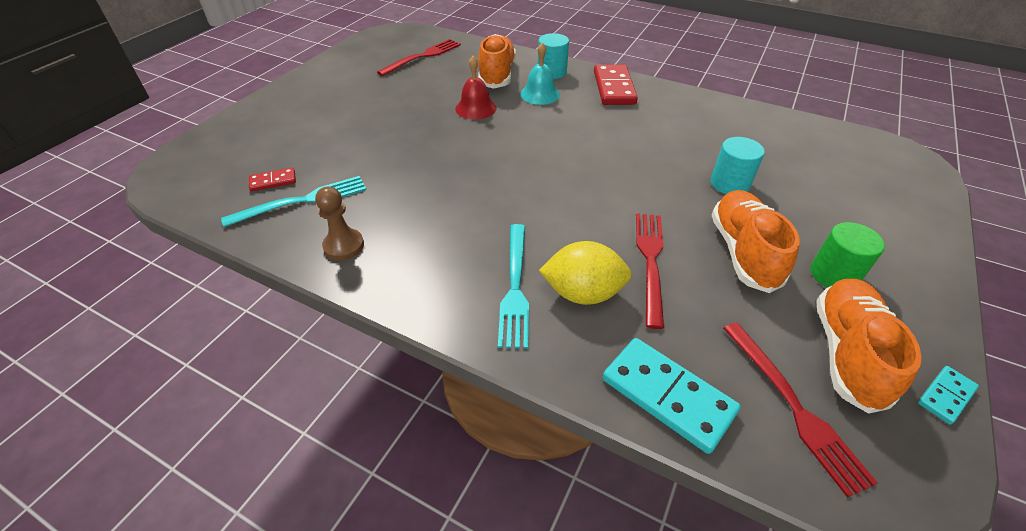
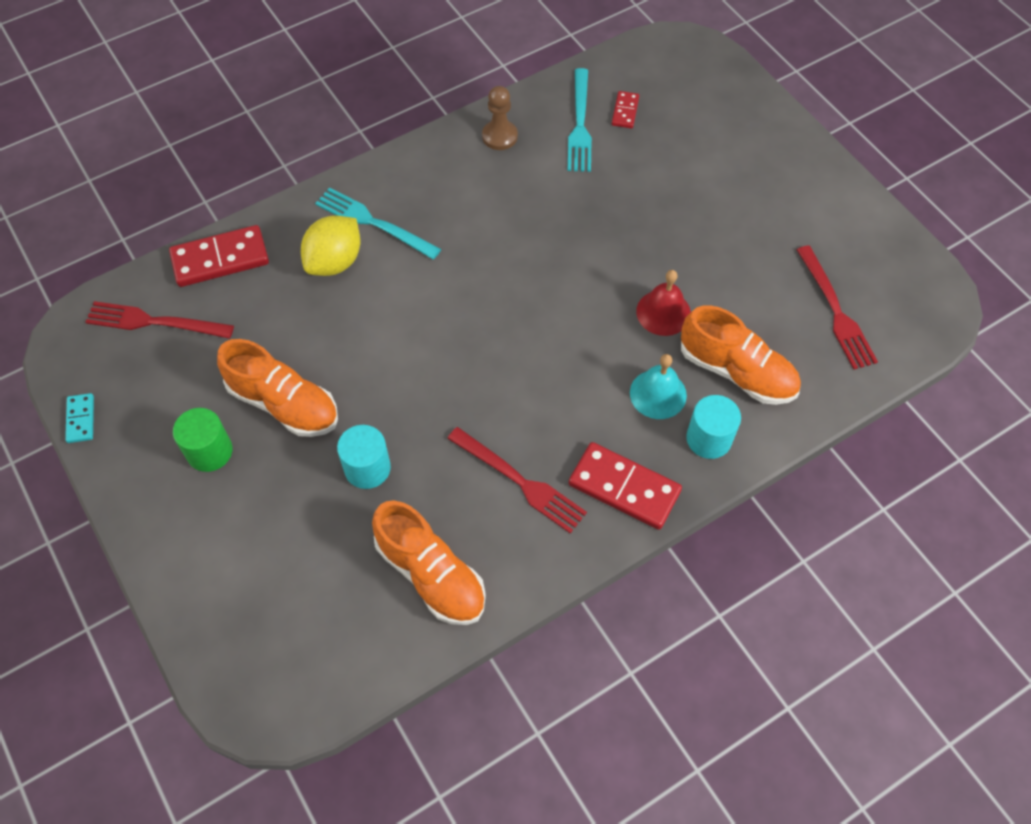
camera: 120 degrees right, 15 degrees up
(650, 261) = (328, 327): red fork -> red fork (520, 482)
(667, 396) = (220, 259): turquoise domino -> red domino
(847, 352) = (153, 390): orange shoe -> orange shoe (431, 574)

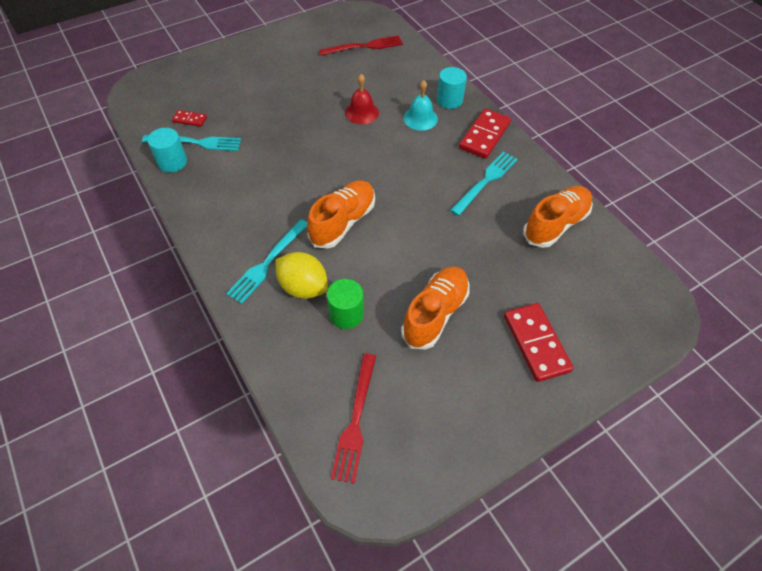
camera: 90 degrees left, 5 degrees down
(81, 419) = (457, 470): turquoise domino -> none
(209, 451) = (480, 362): green cylinder -> green cylinder (346, 314)
(220, 259) = (291, 372): red domino -> red domino (536, 343)
(367, 468) = (484, 260): turquoise cylinder -> turquoise cylinder (172, 162)
(499, 136) = (196, 186): brown pawn -> none
(520, 482) = (486, 181): red fork -> turquoise fork
(736, 372) = (404, 86): orange shoe -> orange shoe (343, 222)

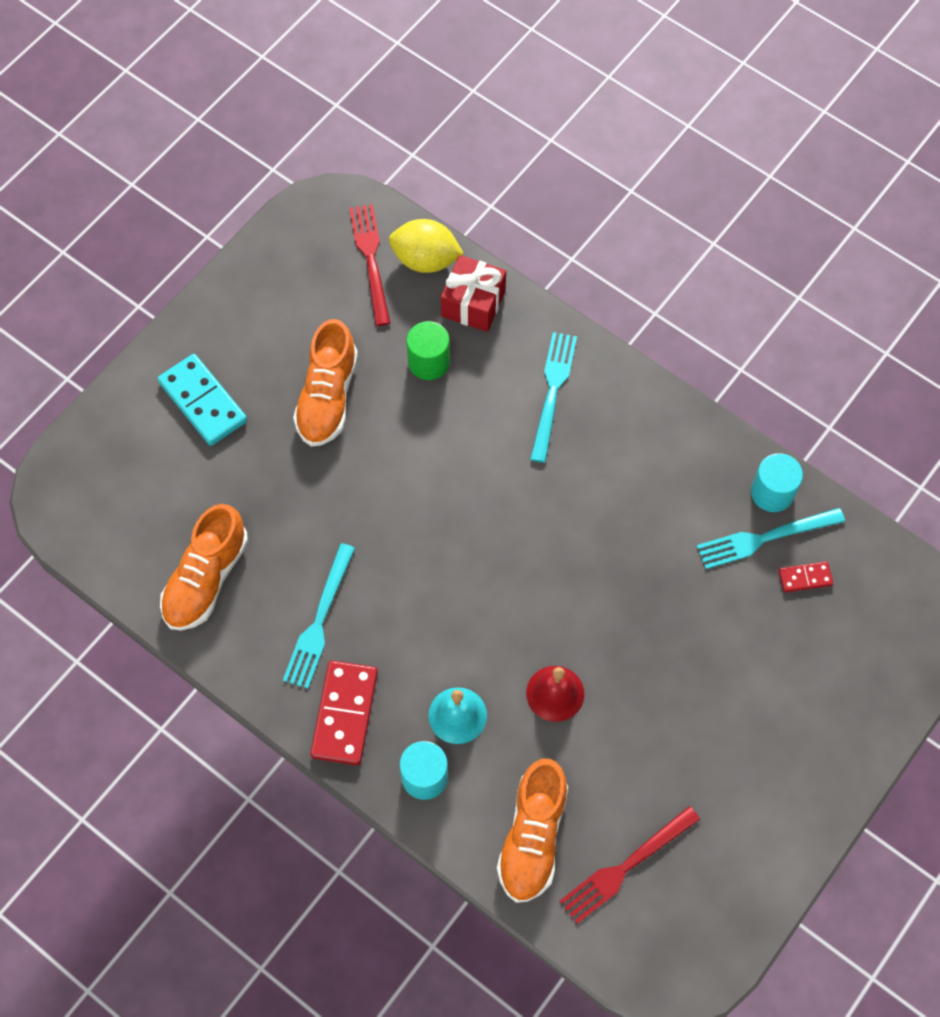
camera: 160 degrees right, 10 degrees up
(288, 348) = (473, 303): none -> red gift
(303, 287) = (494, 376): yellow lemon -> yellow lemon (425, 260)
(343, 222) = (489, 481): orange shoe -> orange shoe (532, 837)
(536, 343) = (203, 402): red domino -> turquoise domino

